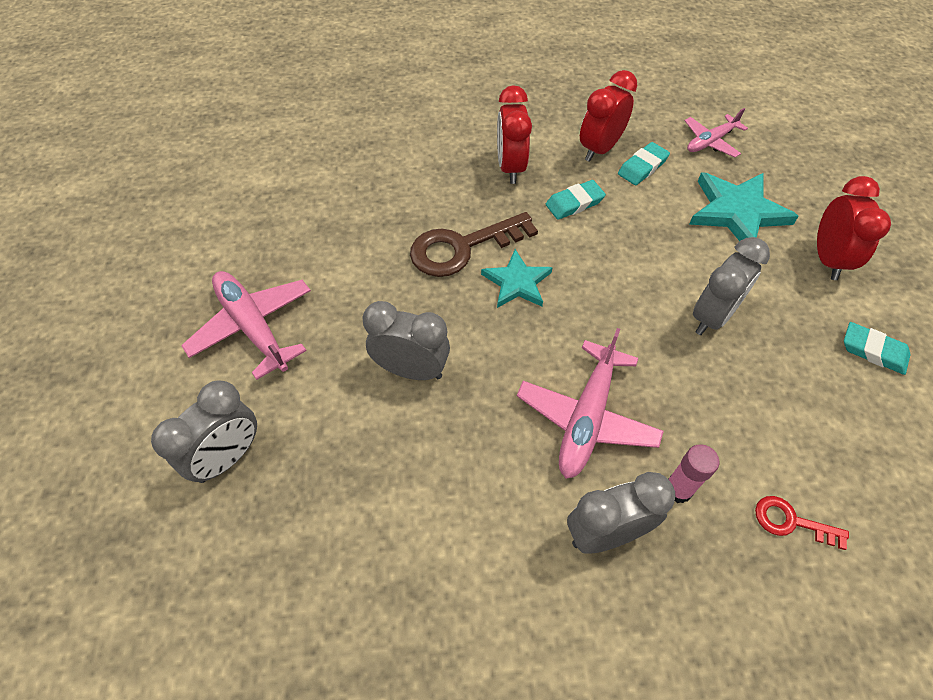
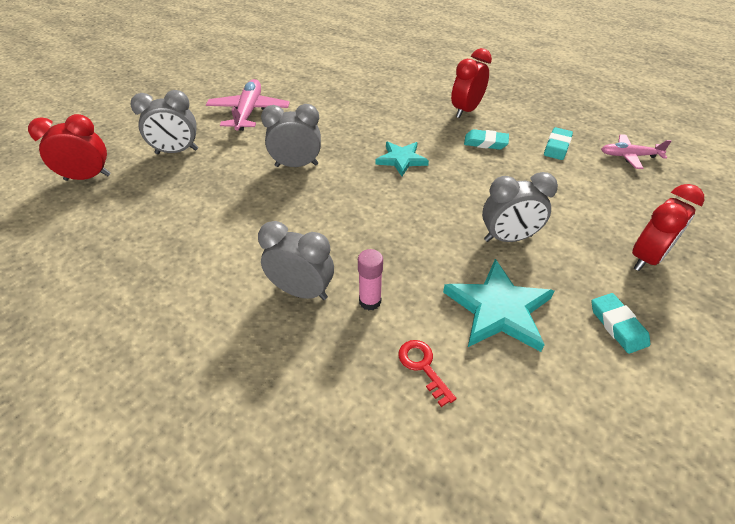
camera: 40 degrees right, 10 degrees down
(411, 370) = (296, 165): grey clock -> grey clock turned 60 degrees counterclockwise
(462, 247) = (390, 131): brown key -> none
(587, 417) = (361, 237): pink plane -> none
(599, 149) = (537, 126): red clock -> red clock (88, 177)
(642, 167) = (557, 146): turquoise eraser -> turquoise eraser turned 60 degrees counterclockwise
(737, 212) = (601, 198): turquoise star -> turquoise star (498, 309)

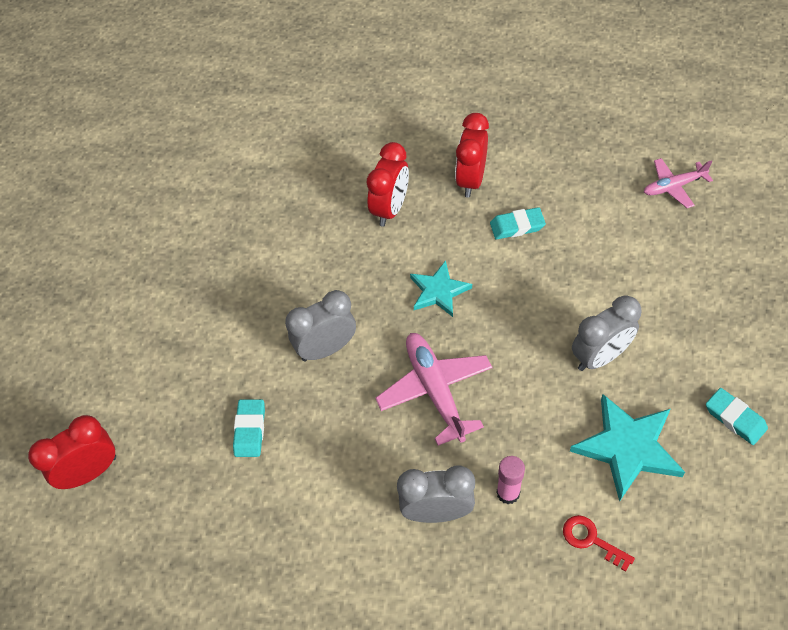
camera: 20 degrees left, 10 degrees up
(177, 151) = (169, 387): grey clock -> none
(249, 112) = (211, 286): pink plane -> pink plane (435, 390)
(557, 146) = (595, 201): turquoise eraser -> turquoise eraser (250, 430)
(646, 258) = (734, 326): red clock -> red clock (390, 209)

